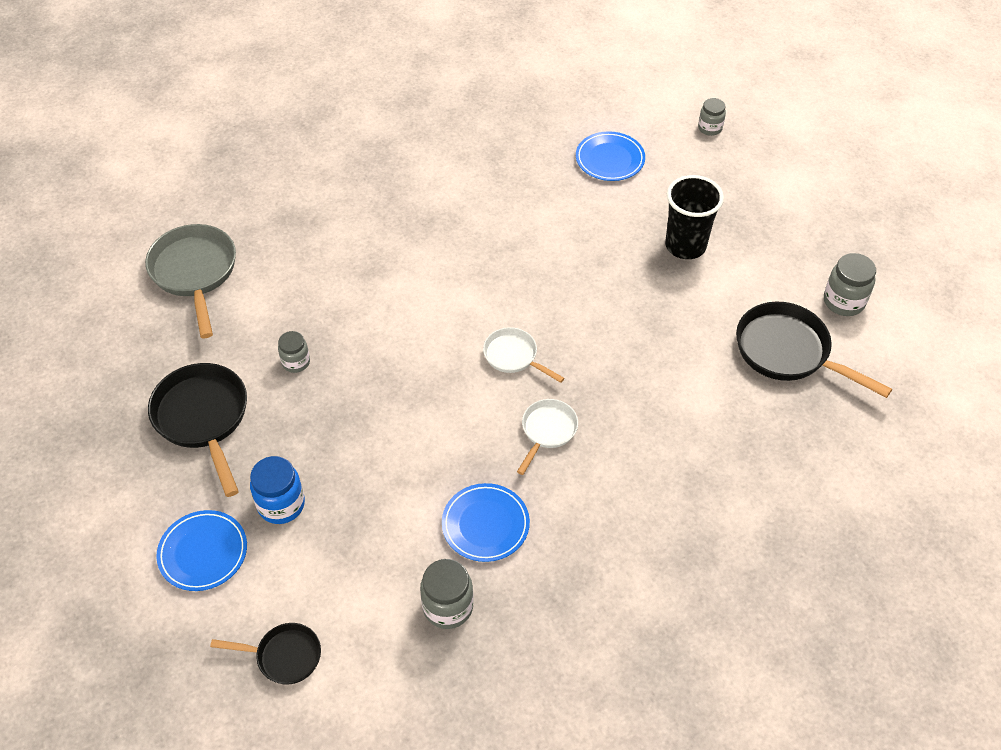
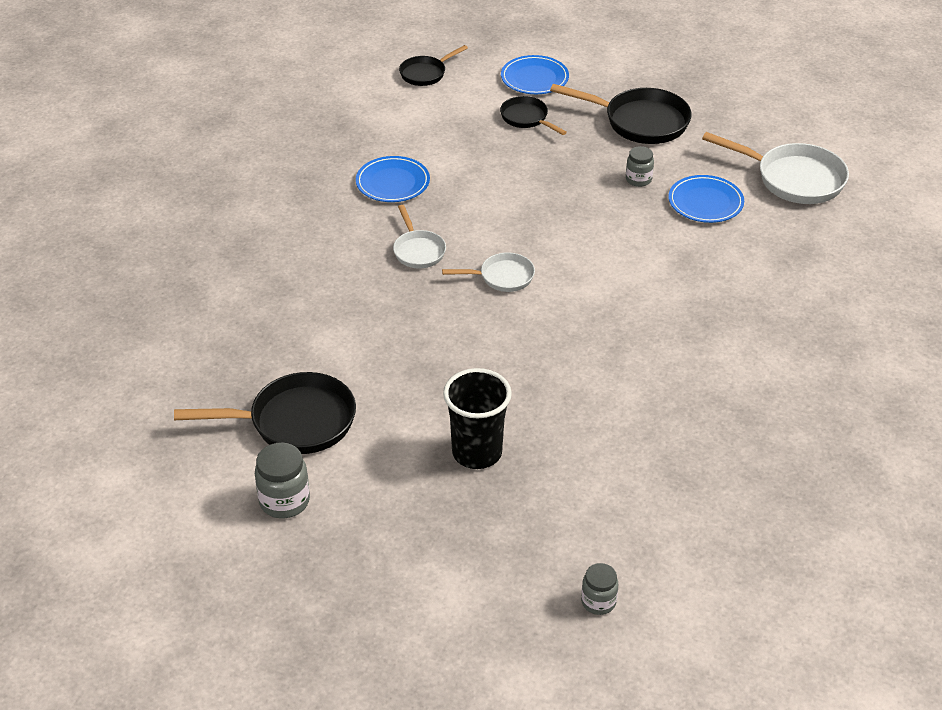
camera: 135 degrees right, 10 degrees down
(195, 273) = (793, 179): grey pan -> white pan
(281, 505) = (527, 118): blue jar -> black pan
(448, 607) = (364, 138): grey jar -> none
(610, 159) = (645, 488): blue plate -> blue plate (705, 202)

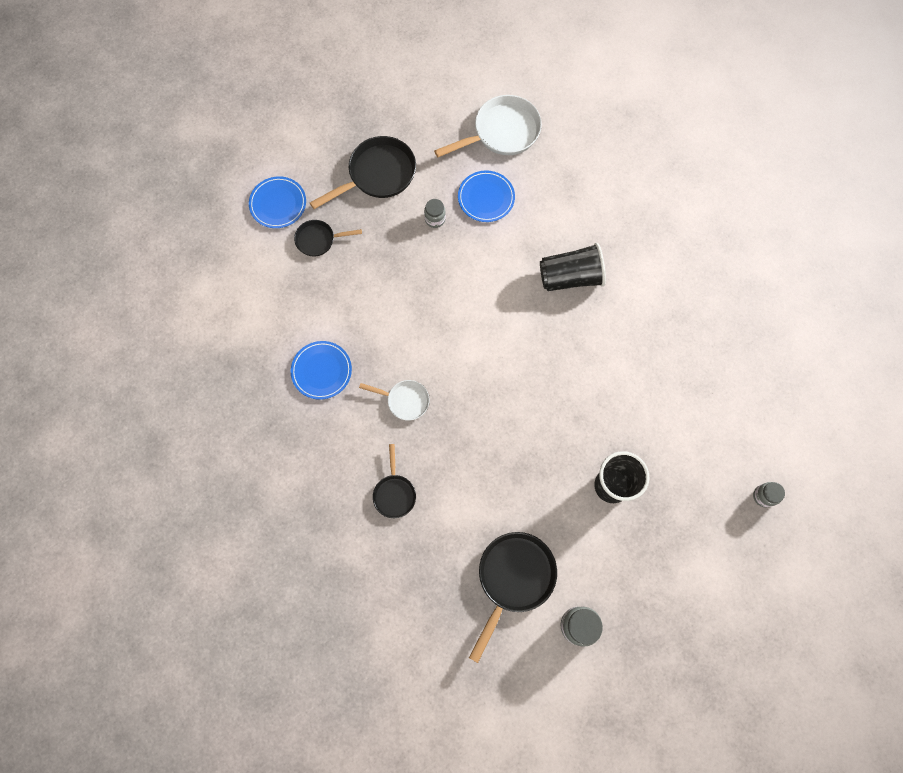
camera: 55 degrees left, 30 degrees up
(425, 73) = (214, 269): black pan -> black pan (394, 493)
(502, 277) = (468, 366): white pan -> none
(690, 305) = (570, 277): none -> black cup

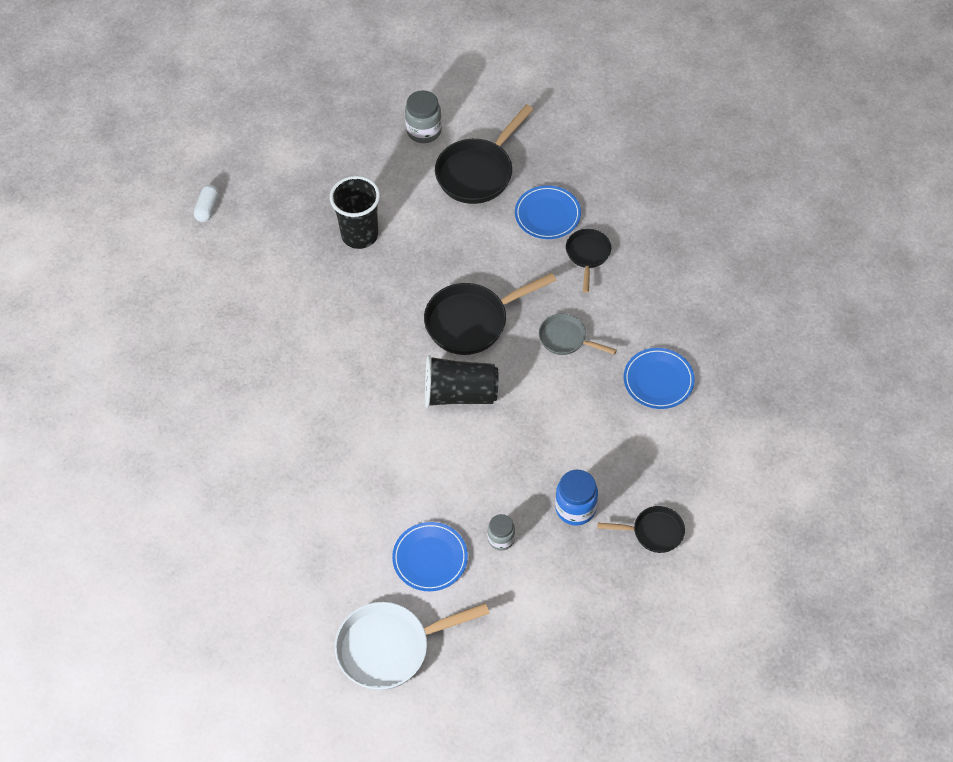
camera: 170 degrees left, 15 degrees down
(278, 204) = (705, 587): blue plate -> blue plate (547, 215)
(377, 175) = (569, 609): black pan -> black pan (472, 321)
(381, 250) = (575, 508): none -> blue jar
(405, 400) = (566, 339): white pan -> grey pan
(570, 277) = (347, 446): black cup -> black cup (460, 394)
(763, 496) = (207, 208): grey jar -> white capsule

